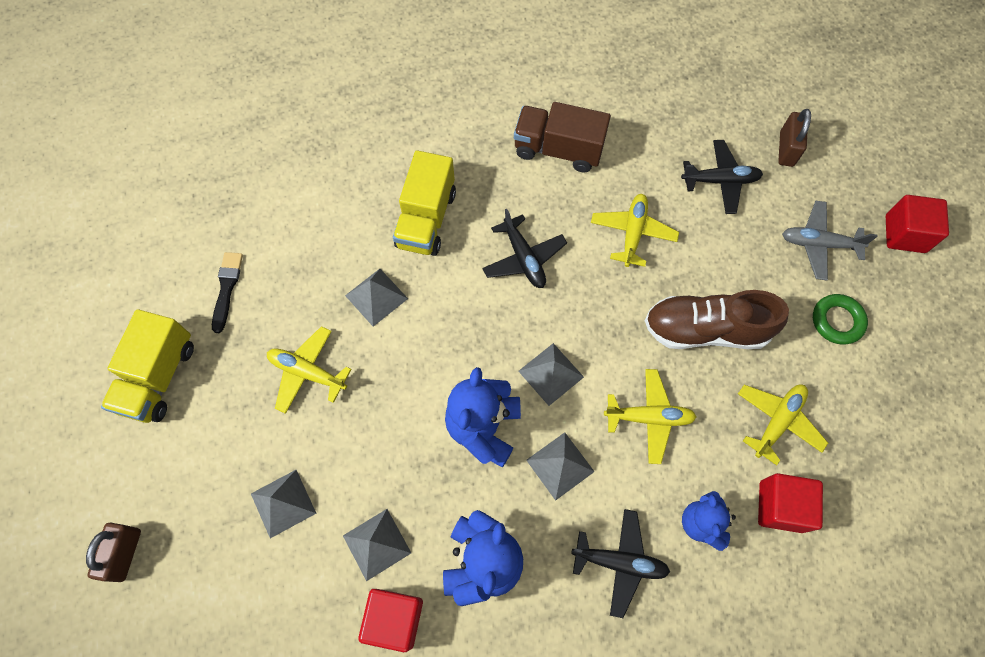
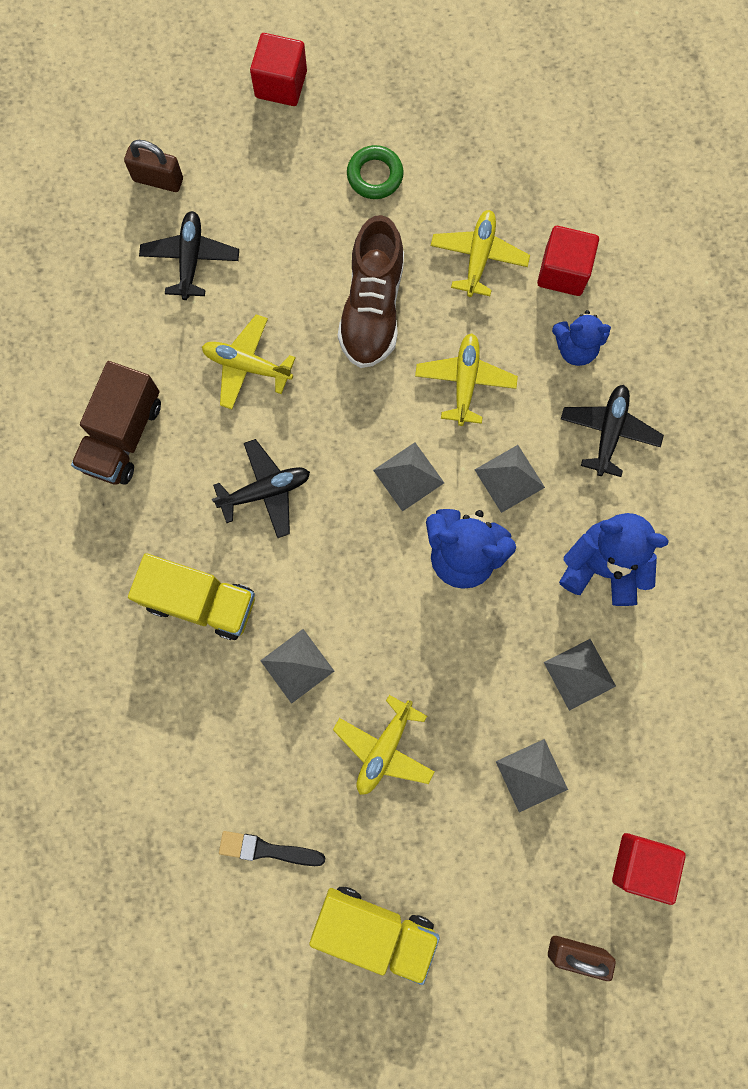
camera: 85 degrees left, 10 degrees up
(394, 619) = (653, 658): red cube -> red cube (641, 864)
(777, 422) = (478, 257): yellow plane -> yellow plane turned 60 degrees clockwise
(819, 244) = (283, 173): grey plane -> none

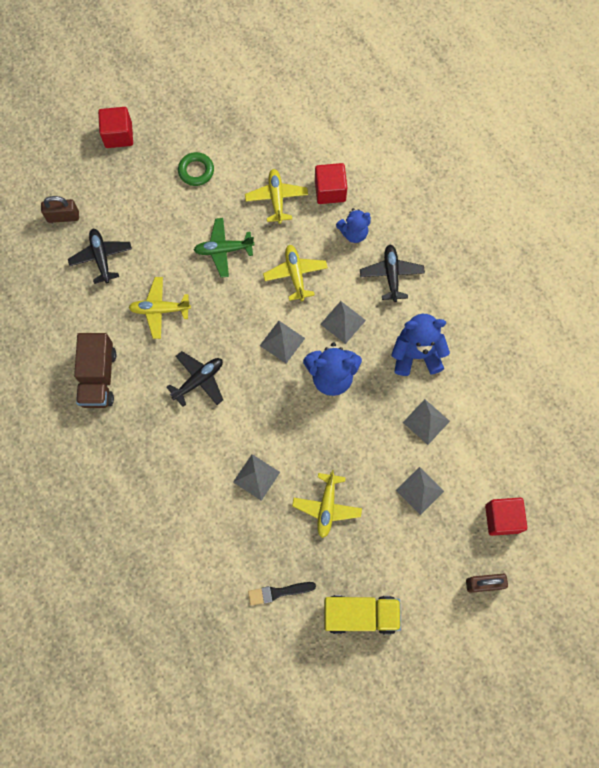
camera: 20 degrees left, 5 degrees down
(200, 601) = (183, 460): yellow truck -> none
(372, 308) = (223, 250): brown shoe -> green plane

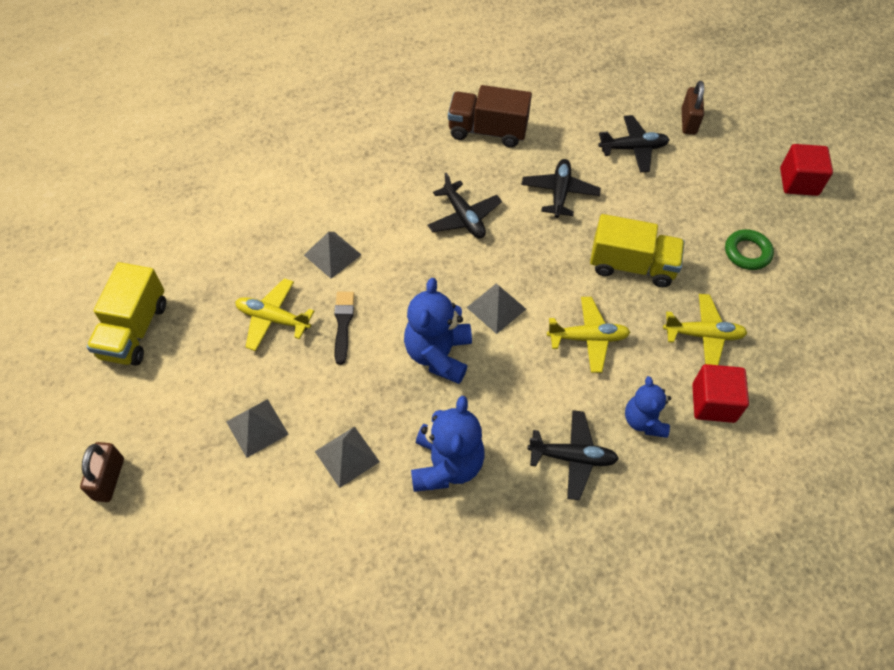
camera: 100 degrees right, 15 degrees down
(160, 310) = (559, 193): yellow plane -> black plane
(223, 250) = (632, 265): green plane -> yellow truck
(278, 592) = (194, 255): black brush -> black brush (343, 324)
(343, 322) = (511, 382): grey pyramid -> none
(502, 518) = (183, 525): red cube -> none

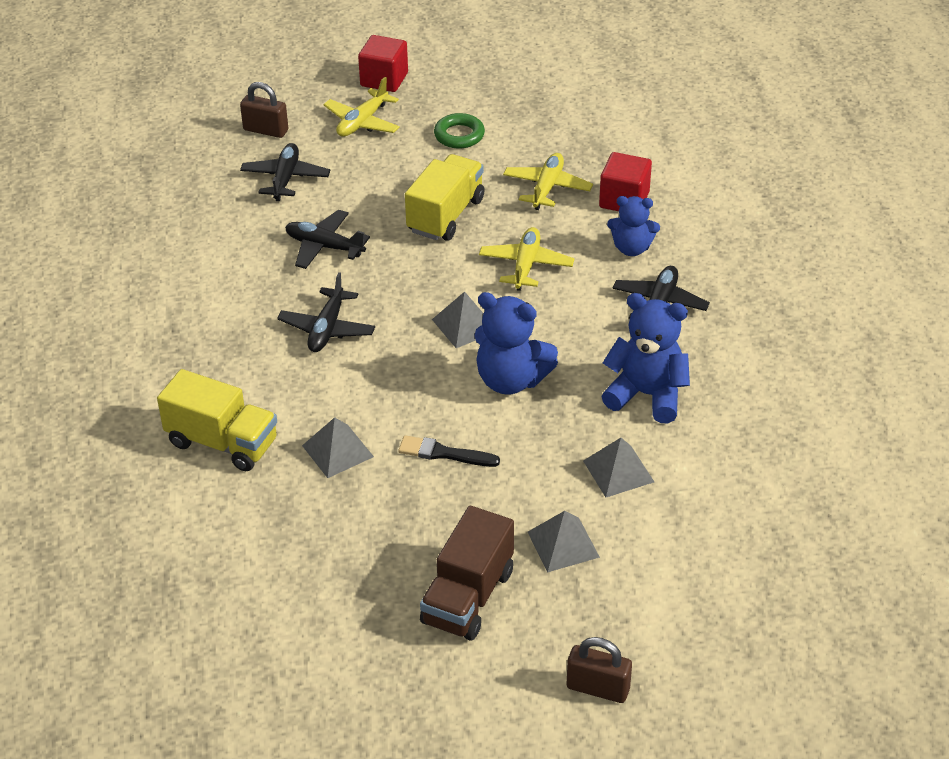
camera: 75 degrees left, 15 degrees down
(134, 330) = (386, 656): yellow truck -> yellow truck (222, 442)
(273, 319) = (415, 516): yellow plane -> yellow plane (362, 122)
(464, 217) = (327, 329): black plane -> black plane turned 120 degrees clockwise
(487, 131) = (201, 286): brown truck -> brown truck (468, 597)

